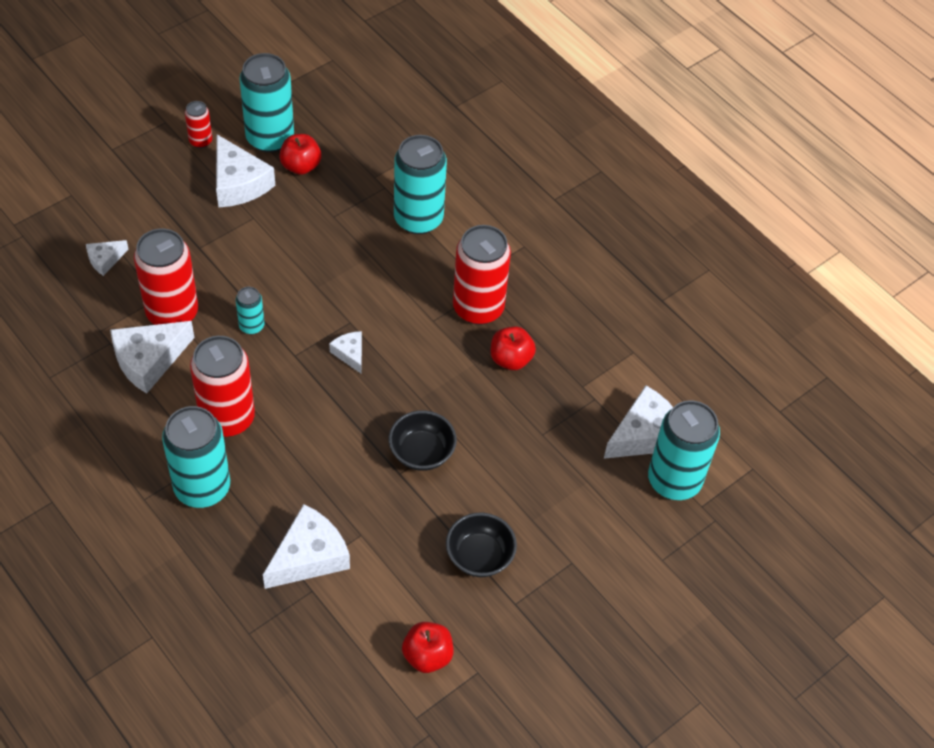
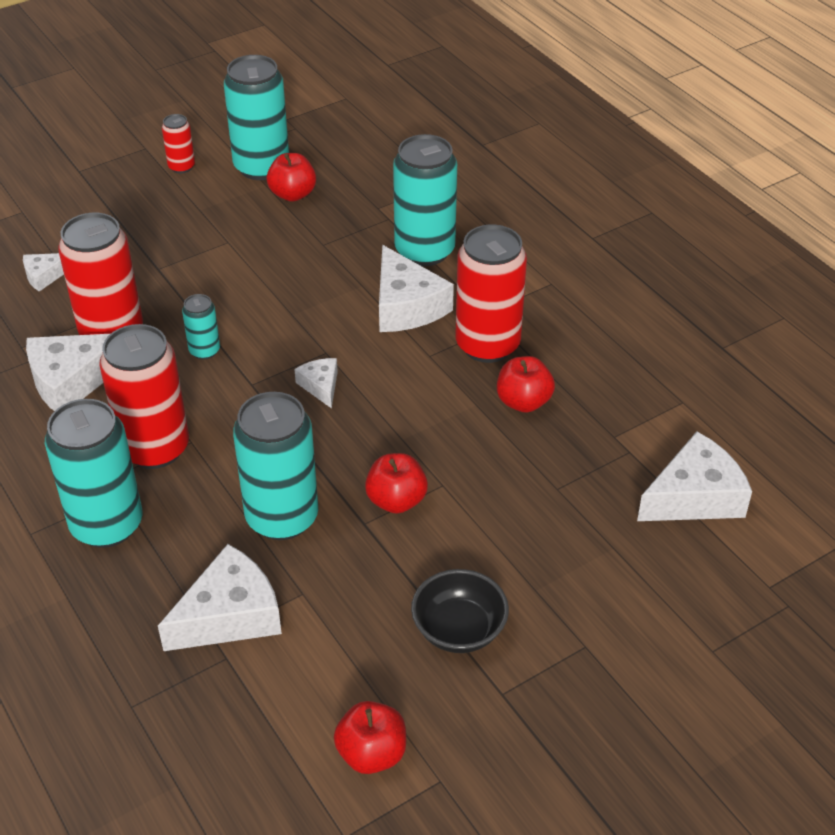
camera: 10 degrees right, 10 degrees down
(238, 183) = (217, 208): white cheese -> white cheese (406, 306)
(422, 452) = (396, 501): black bowl -> red apple
(674, 480) = (732, 553): turquoise can -> turquoise can (282, 517)

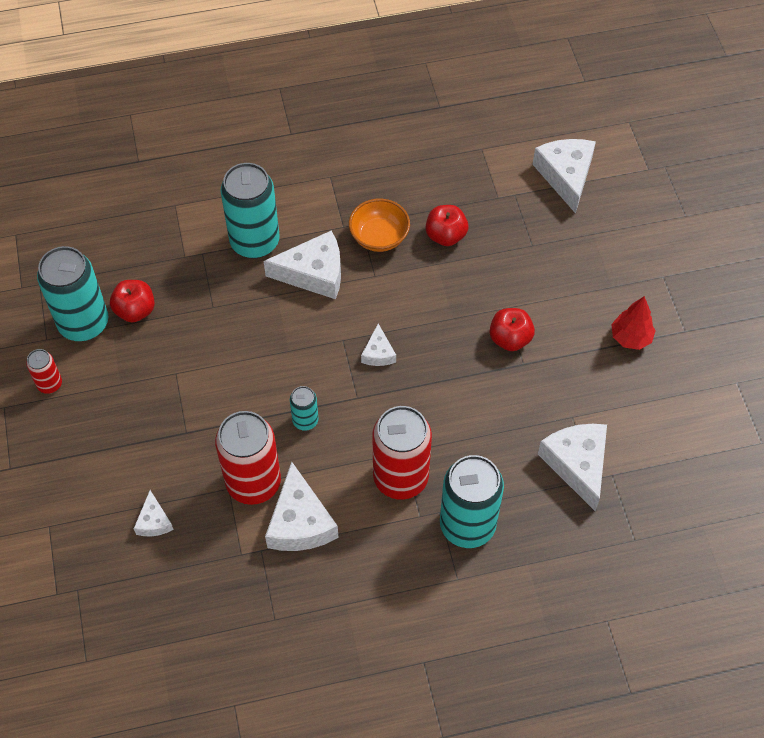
camera: 70 degrees left, 15 degrees up
(282, 517) = (500, 411): turquoise can -> none
(320, 386) = (378, 353): white cheese -> white cheese turned 90 degrees counterclockwise
(372, 754) = (709, 412): red apple -> none
(459, 630) = (630, 338): black bowl -> red tree
(487, 345) = (379, 237): red can -> orange bowl

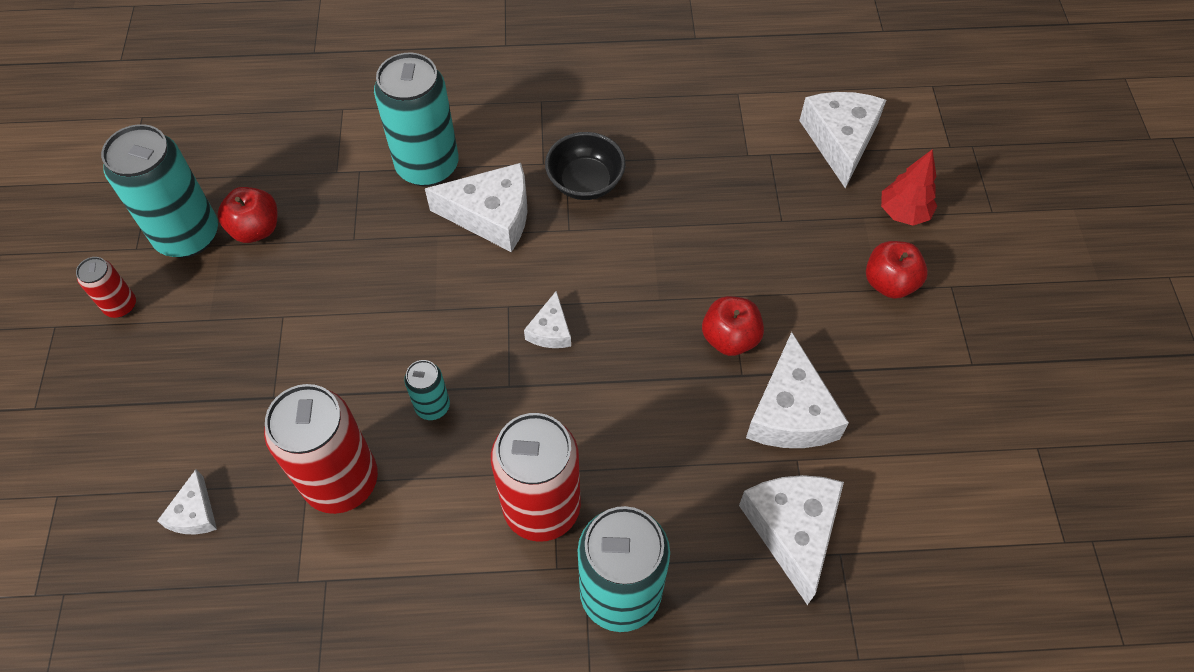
camera: 10 degrees right, 0 degrees up
(300, 522) = (389, 548): white cheese -> white cheese (790, 412)
(379, 237) = (585, 182): orange bowl -> black bowl
(445, 236) = (671, 193): red apple -> red apple (889, 283)
(630, 338) = (895, 362): red tree -> red tree (903, 213)

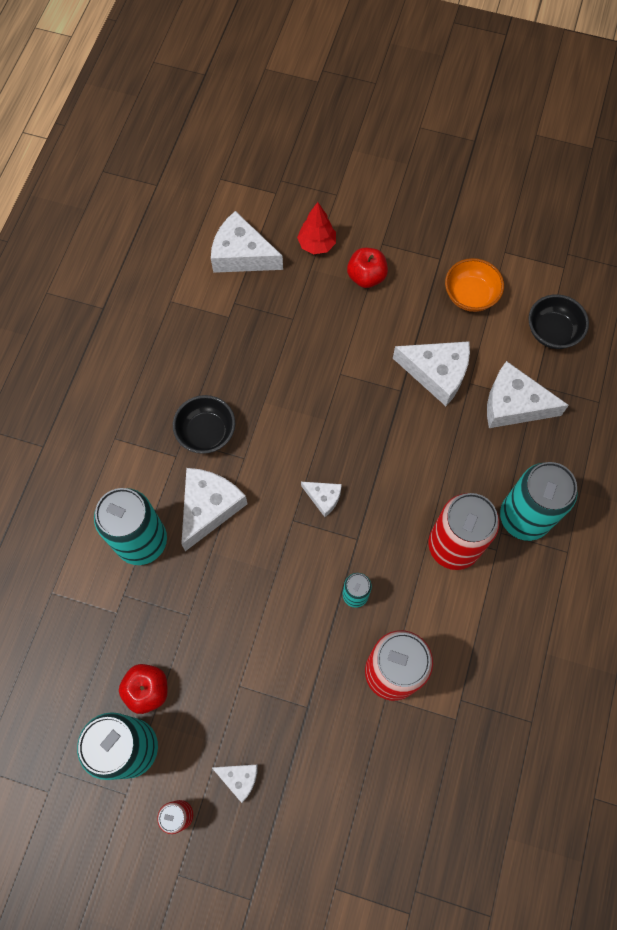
camera: 70 degrees left, 10 degrees up
(194, 513) = (383, 783): white cheese -> white cheese (239, 778)
(730, 338) = (372, 387): red apple -> none
(936, 421) = (470, 295): none -> orange bowl
(942, 554) = (552, 332): none -> black bowl

